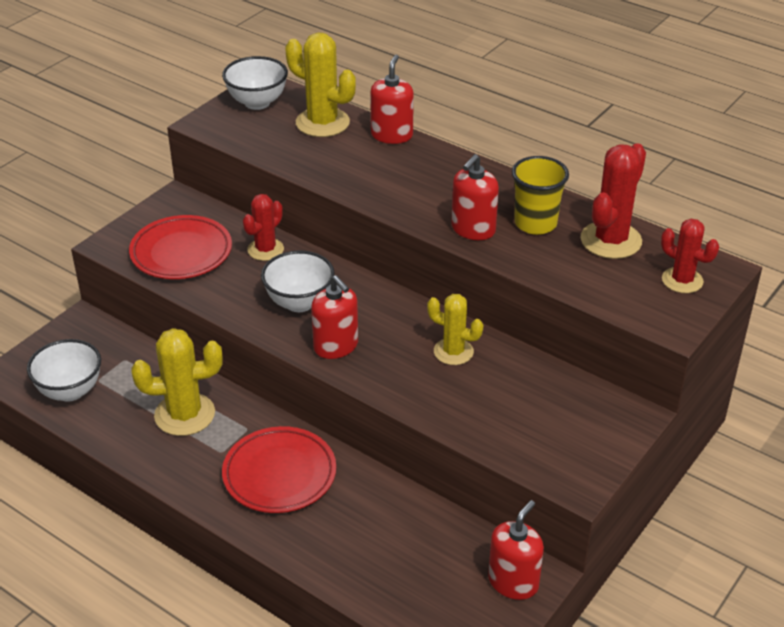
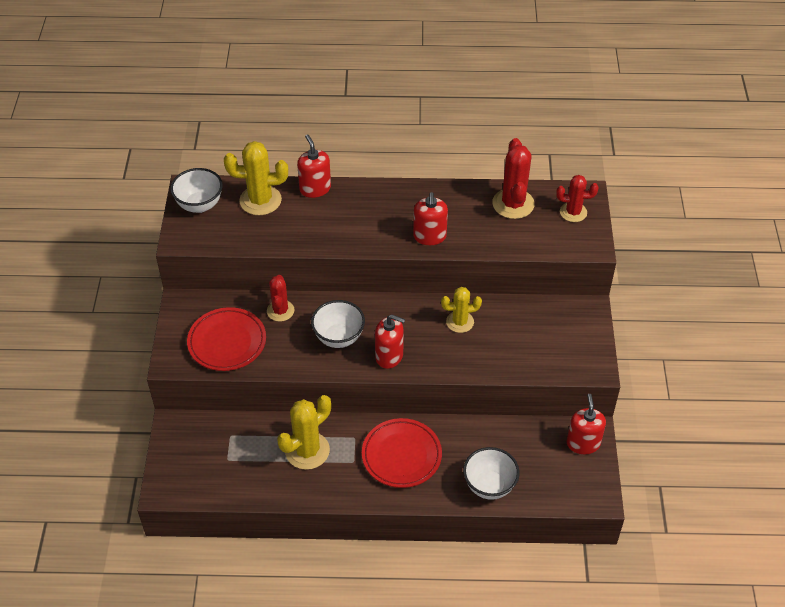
camera: 35 degrees left, 10 degrees up
(70, 391) = (217, 477): white bowl -> white bowl (489, 486)
(535, 223) = (461, 213): yellow cup -> none

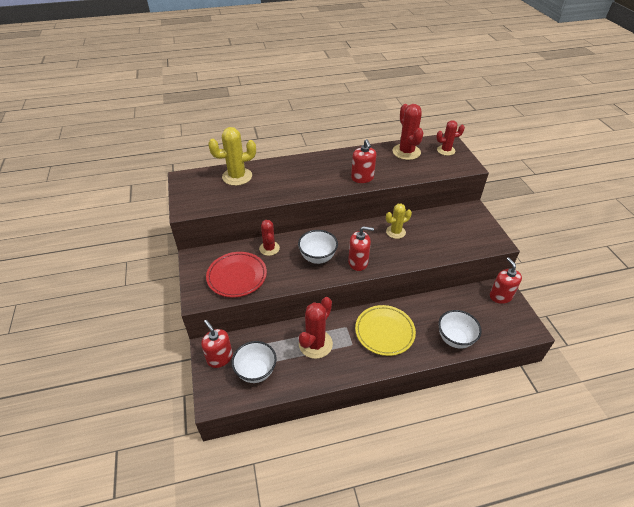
camera: 15 degrees left, 5 degrees down
(199, 205) = (194, 186): white bowl -> white bowl (256, 372)
(307, 451) = (315, 344): yellow cactus -> red cactus
(315, 189) = (273, 164): red soap dispenser -> red soap dispenser (220, 358)
(401, 455) = (384, 332): red plate -> yellow plate

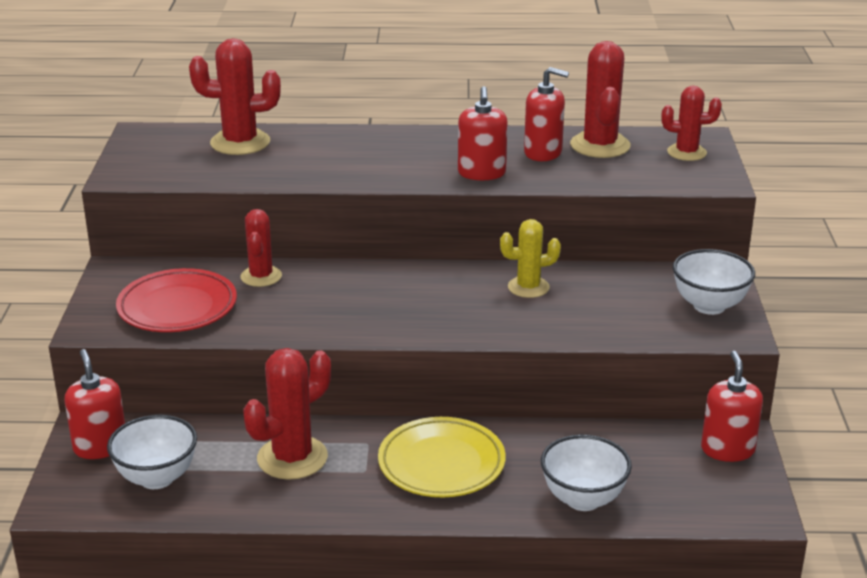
camera: 15 degrees right, 15 degrees down
(237, 176) = (240, 142): yellow cactus -> red cactus
(317, 258) = (346, 303): white bowl -> white bowl (709, 306)
(358, 262) = (422, 321): red soap dispenser -> red soap dispenser (543, 153)

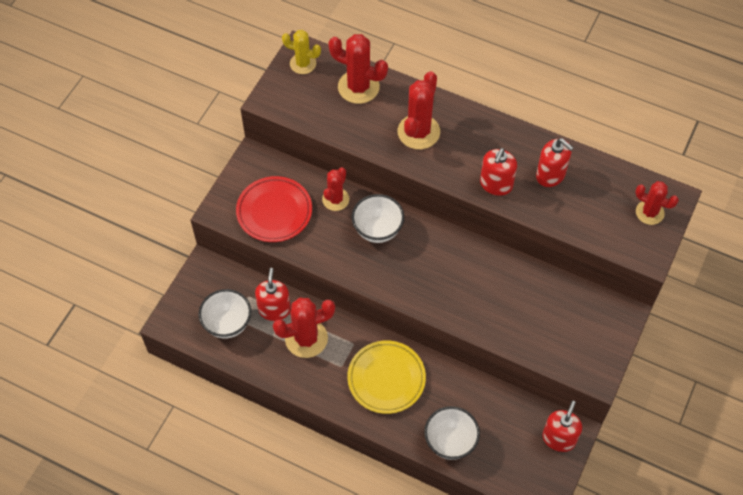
camera: 25 degrees right, 30 degrees up
(100, 447) = (207, 285): red soap dispenser -> red soap dispenser (274, 309)
(528, 287) = (493, 276): yellow cactus -> yellow cactus (303, 64)
(600, 145) = (594, 181): red cactus -> red cactus (418, 132)
(709, 306) = (596, 341): white bowl -> white bowl (377, 230)

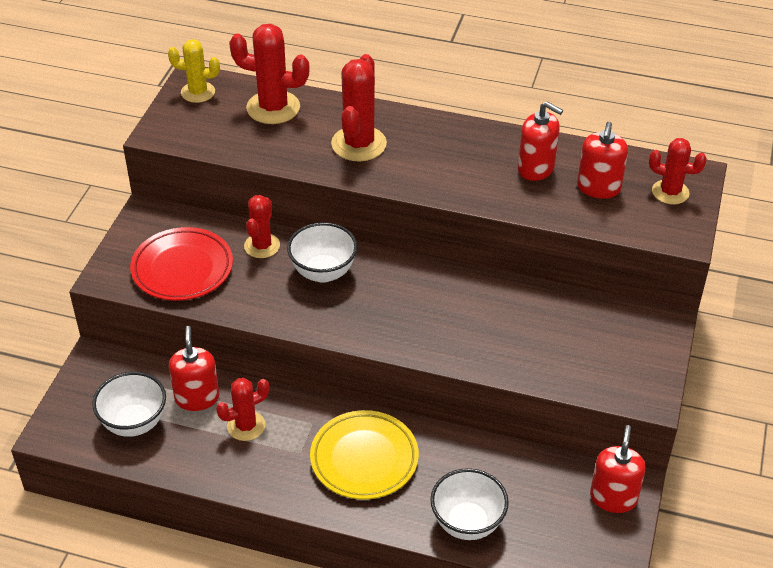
camera: 10 degrees left, 15 degrees down
(306, 338) = (246, 426): red cactus -> red cactus, size x0.65
(496, 184) = (469, 186): red soap dispenser -> red soap dispenser (598, 188)

